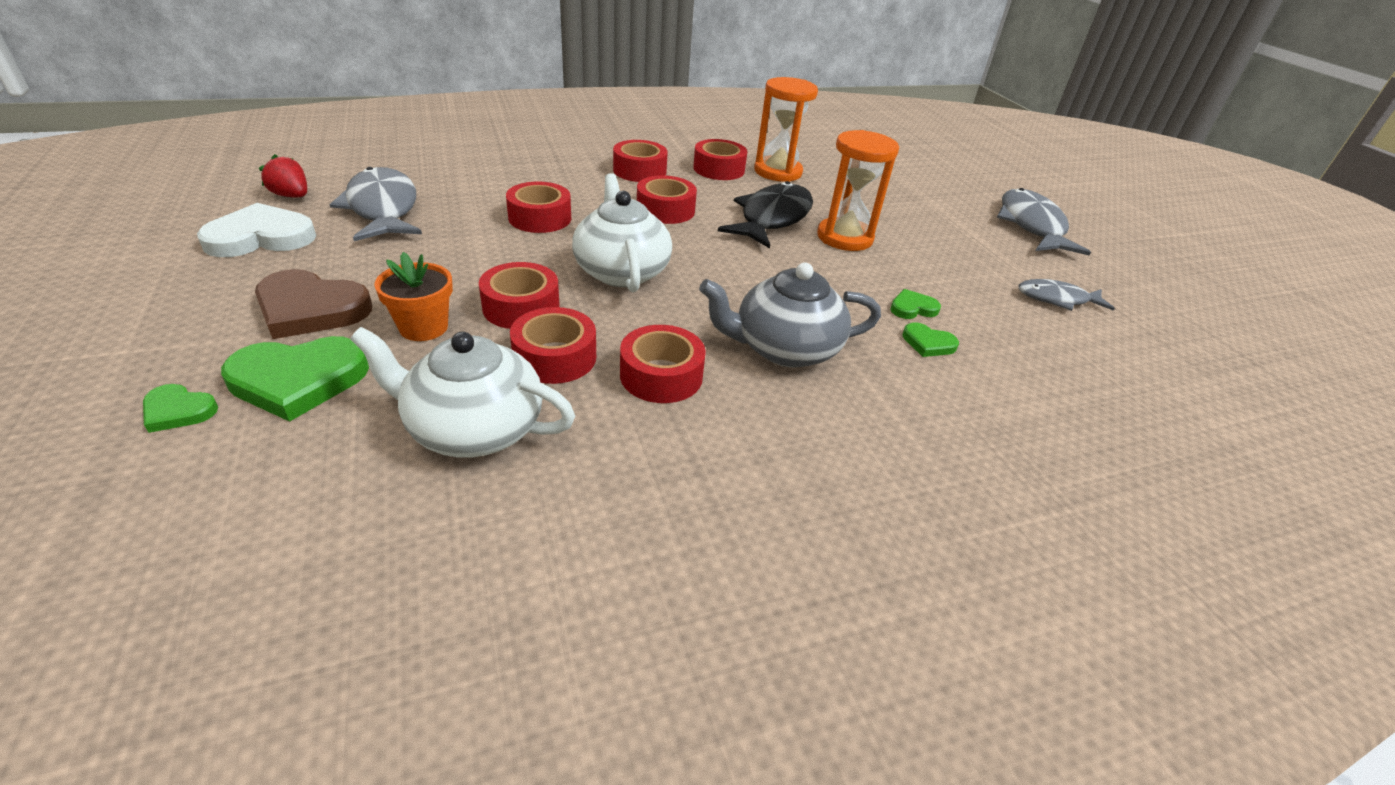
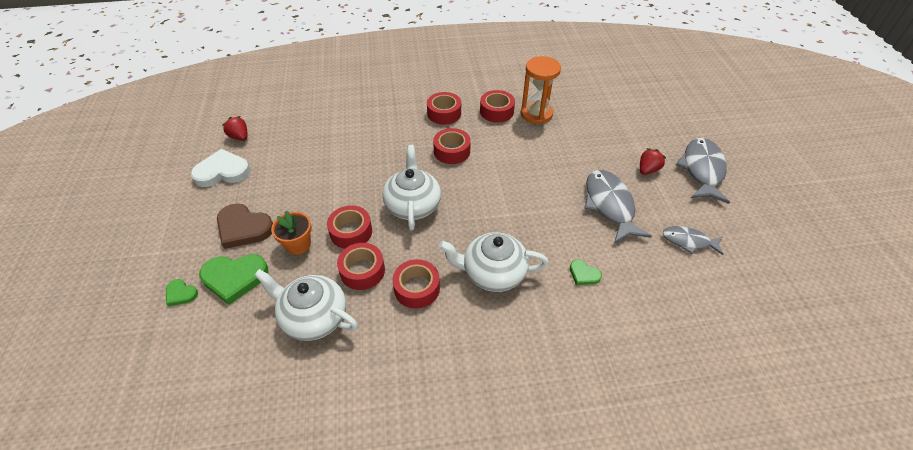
camera: 15 degrees right, 10 degrees up
(382, 208) = (287, 148): grey fish -> grey fish (609, 205)
(540, 218) = (374, 157): red tape -> none
(772, 218) = (518, 160): black fish -> none
(784, 349) = (493, 273): grey teapot -> white teapot
(844, 237) = (562, 179): orange hourglass -> none
(912, 308) = (585, 244): green heart -> none
(960, 226) = (647, 170): none -> red strawberry

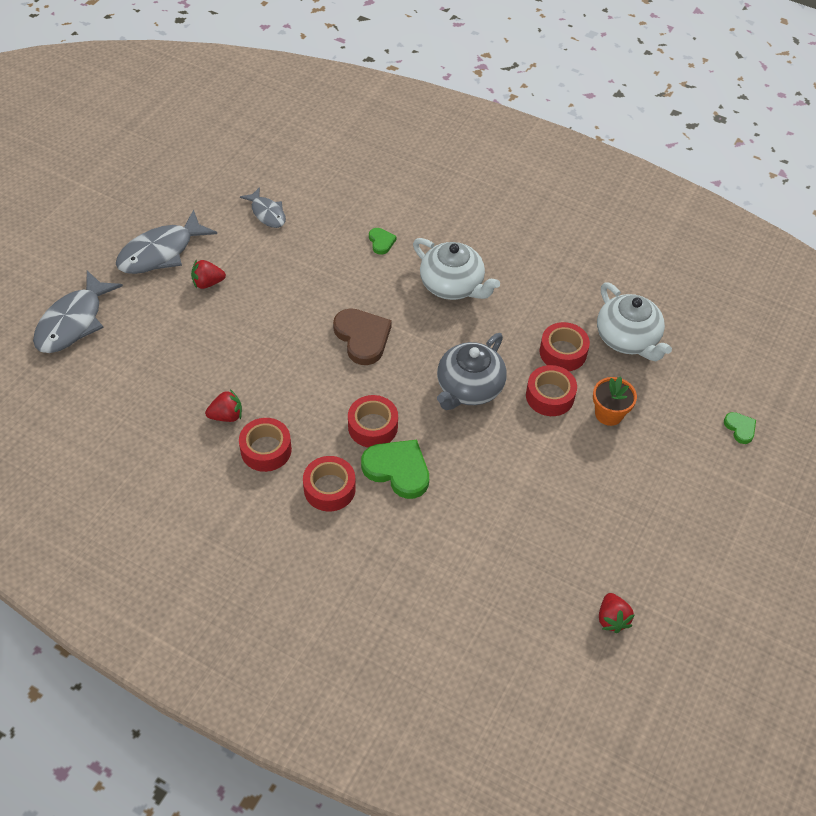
camera: 145 degrees left, 5 degrees up
(222, 171) = (654, 567): white heart -> none
(234, 278) = (684, 414): green heart -> green heart (397, 470)
(244, 228) = (656, 466): brown heart -> brown heart (362, 337)
(413, 205) = (469, 388): white teapot -> grey teapot
(417, 288) = (526, 311): red tape -> none
(536, 114) = (226, 416): orange hourglass -> red strawberry
(609, 205) = (289, 275): grey fish -> grey fish (74, 322)

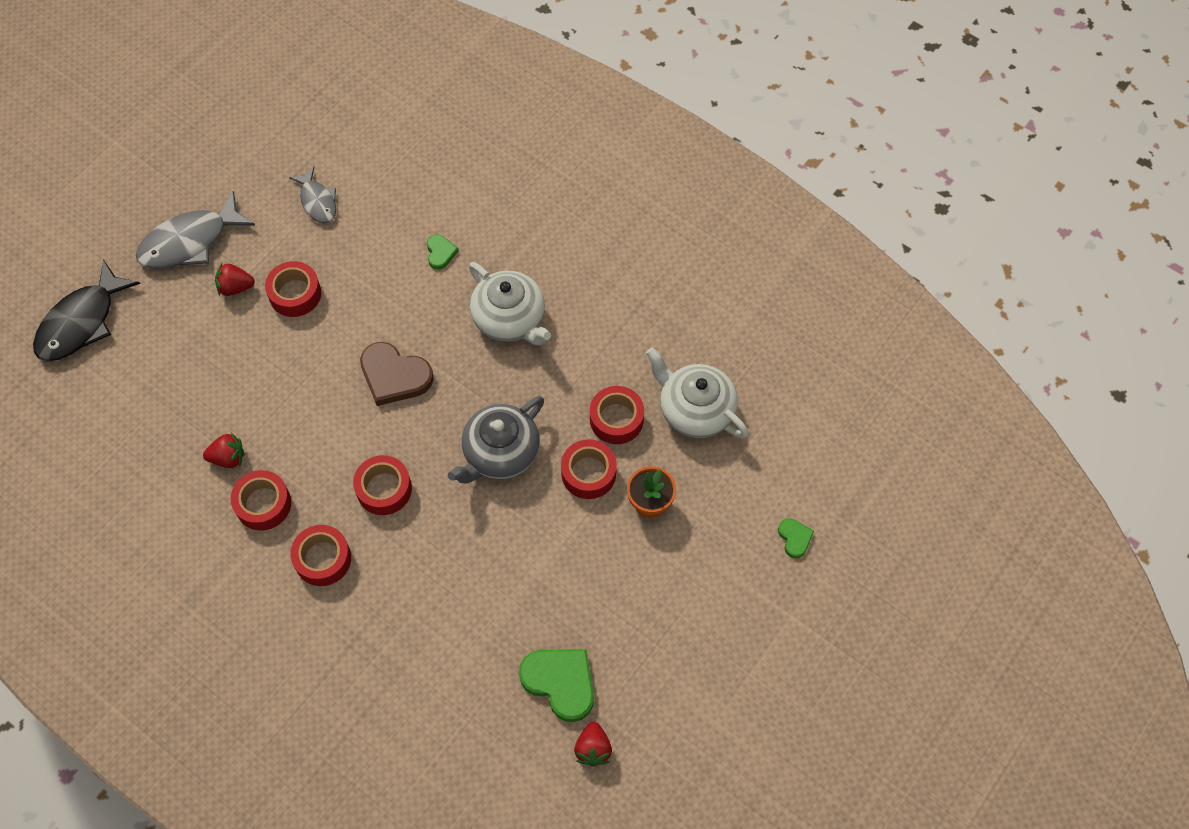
camera: 10 degrees right, 10 degrees up
(74, 322) = (82, 322): grey fish -> black fish
(261, 283) = (295, 294): none -> red tape
(362, 337) = (394, 376): brown heart -> brown heart turned 135 degrees clockwise
(397, 470) = (400, 545): green heart -> green heart (560, 682)
(627, 339) = (695, 409): white teapot -> white teapot turned 150 degrees clockwise

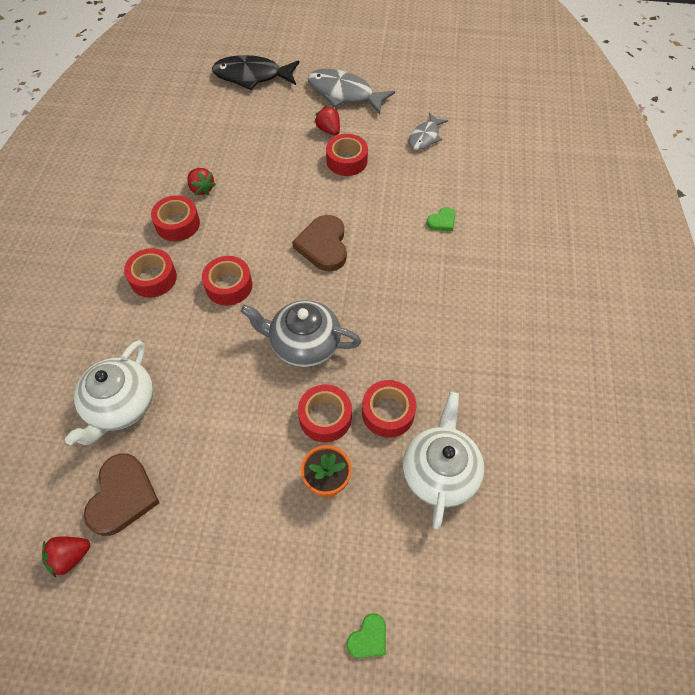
camera: 60 degrees right, 5 degrees down
(510, 318) = (422, 291): white teapot -> white teapot (120, 405)
(560, 682) = (122, 496): green heart -> brown heart

